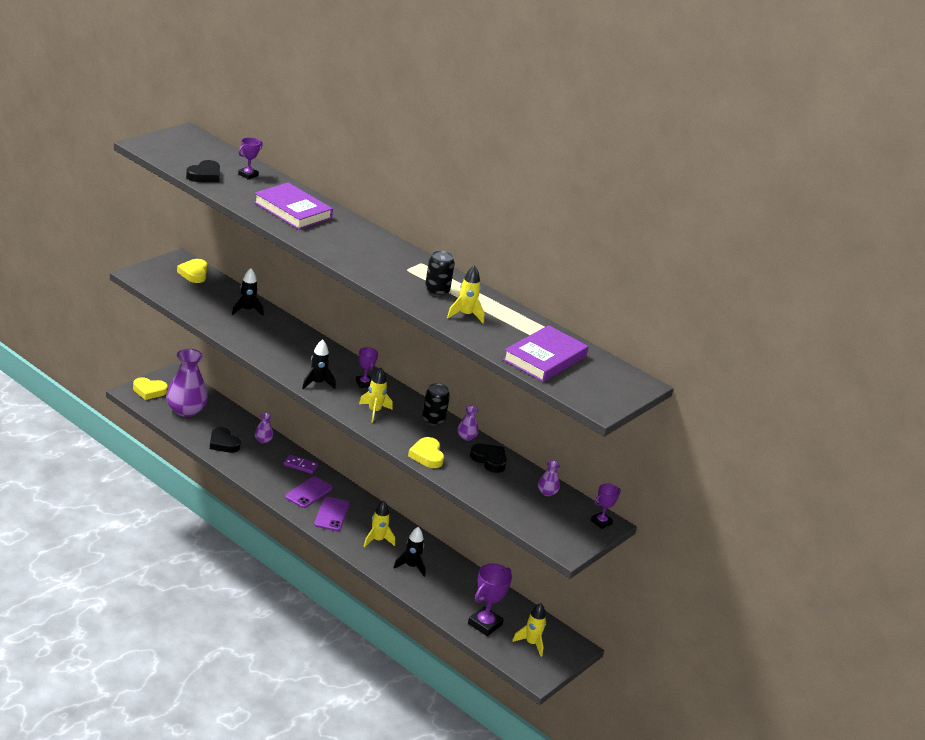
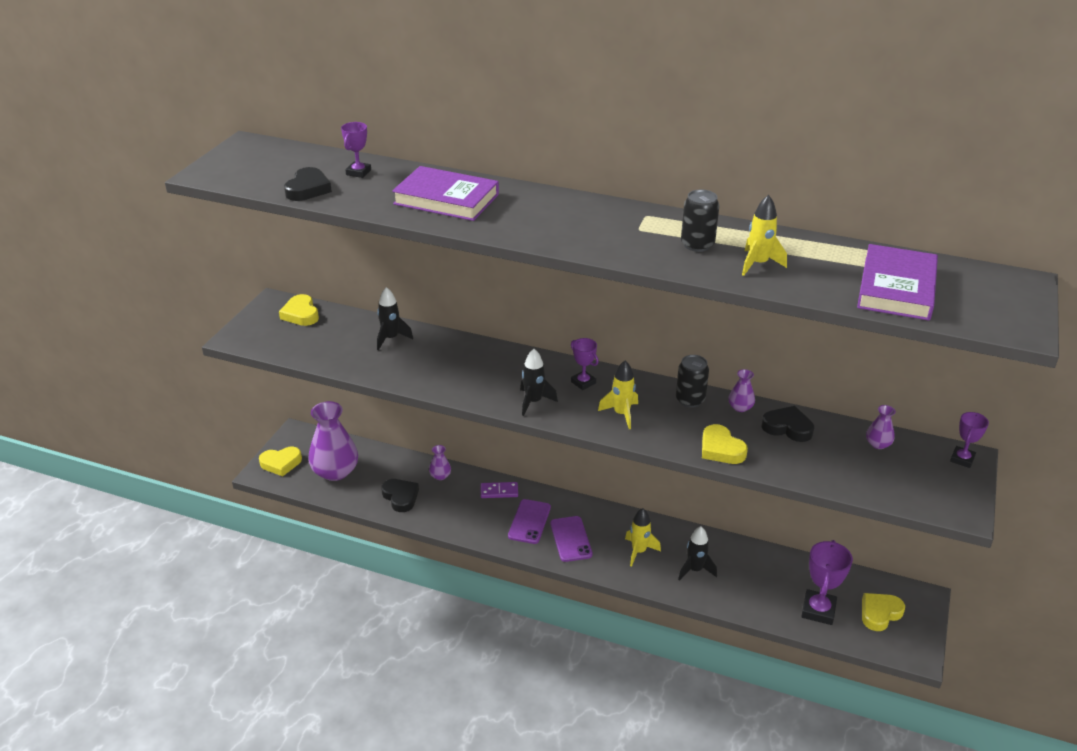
camera: 15 degrees left, 5 degrees up
(223, 443) = (400, 497): black heart -> black heart turned 150 degrees counterclockwise
(531, 643) = (879, 613): yellow rocket -> yellow heart

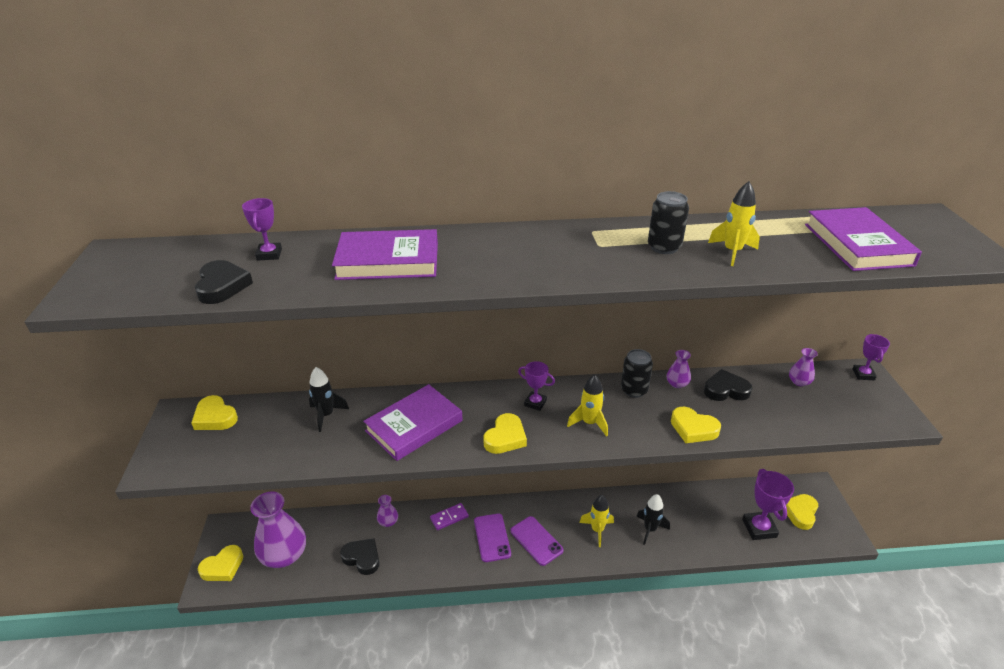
camera: 25 degrees left, 0 degrees up
(459, 368) = (414, 426): none -> purple book
(533, 402) = (505, 437): black rocket -> yellow heart

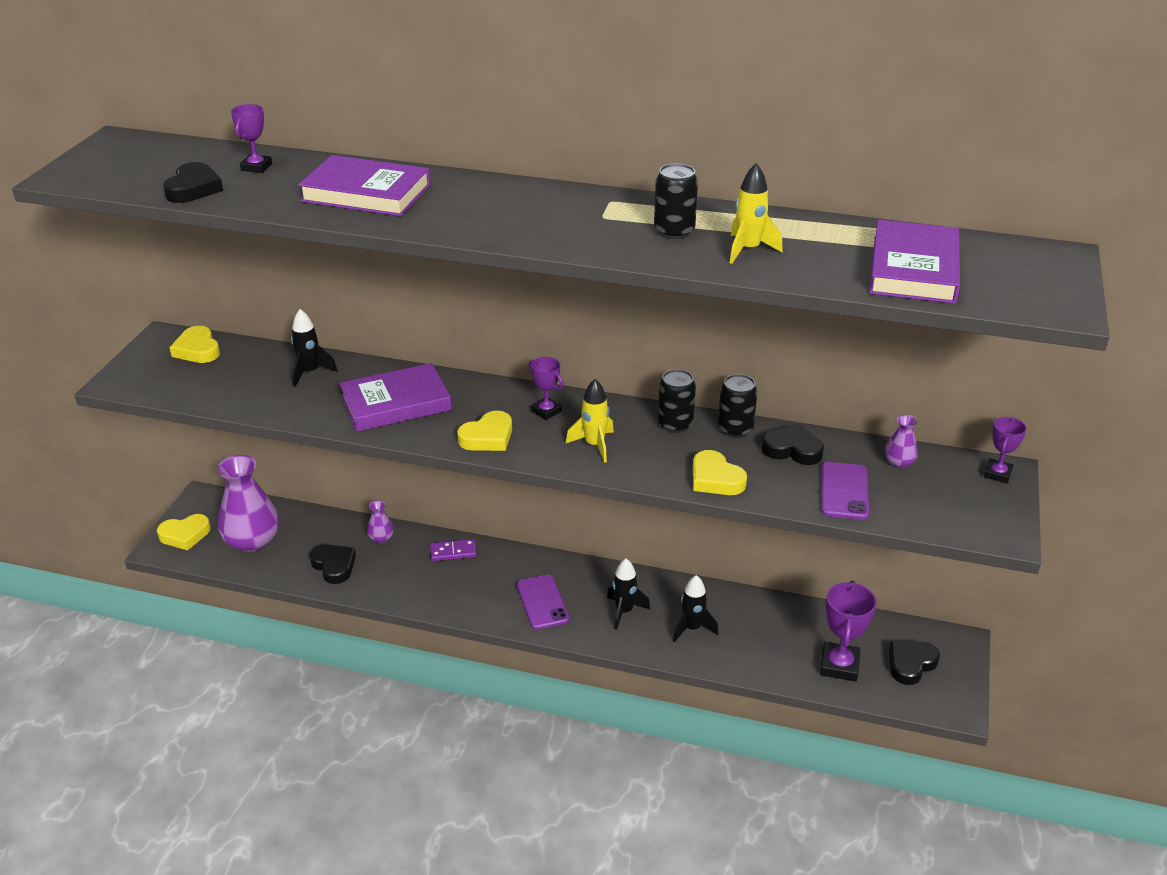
camera: 20 degrees right, 0 degrees up
(492, 537) = (491, 585): purple phone -> purple phone (844, 491)
(597, 530) = (624, 611): yellow rocket -> black rocket
(677, 384) = (735, 429): purple vase -> black can
(800, 513) = (910, 664): yellow heart -> black heart

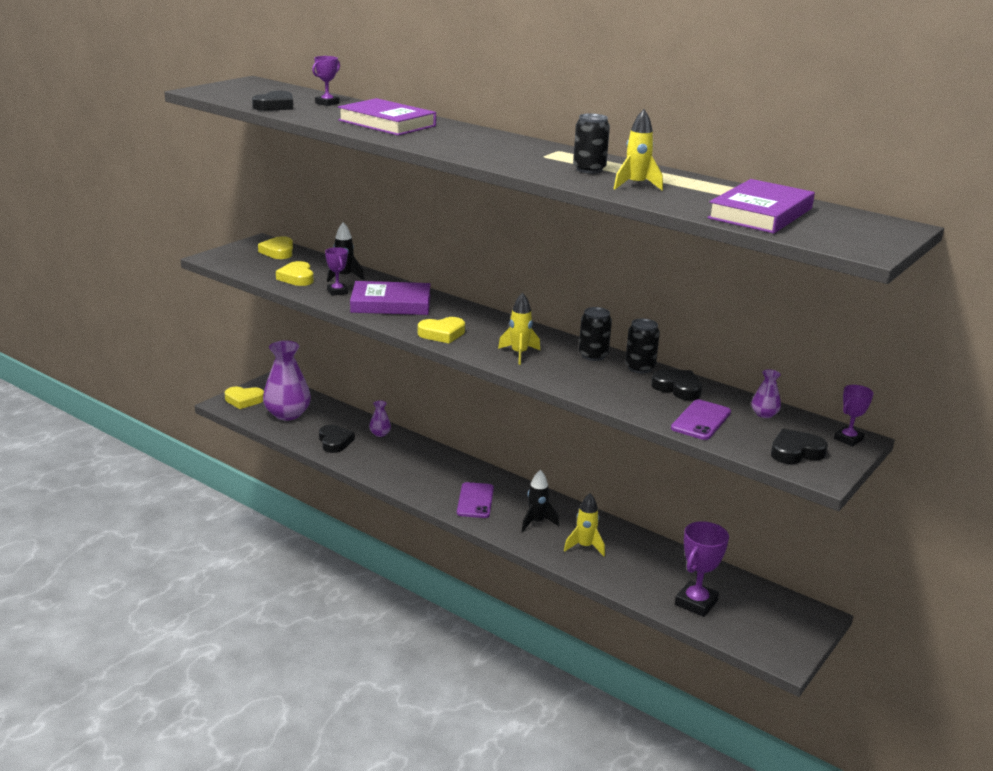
camera: 20 degrees right, 10 degrees down
(453, 552) = (427, 454): purple domino -> none
(546, 411) = (498, 329): purple trophy -> purple trophy (337, 291)
(692, 628) = (585, 547): black rocket -> yellow rocket
(715, 479) = (599, 391): yellow heart -> yellow heart (297, 278)
(910, 664) = (761, 619): black heart -> black heart (795, 452)

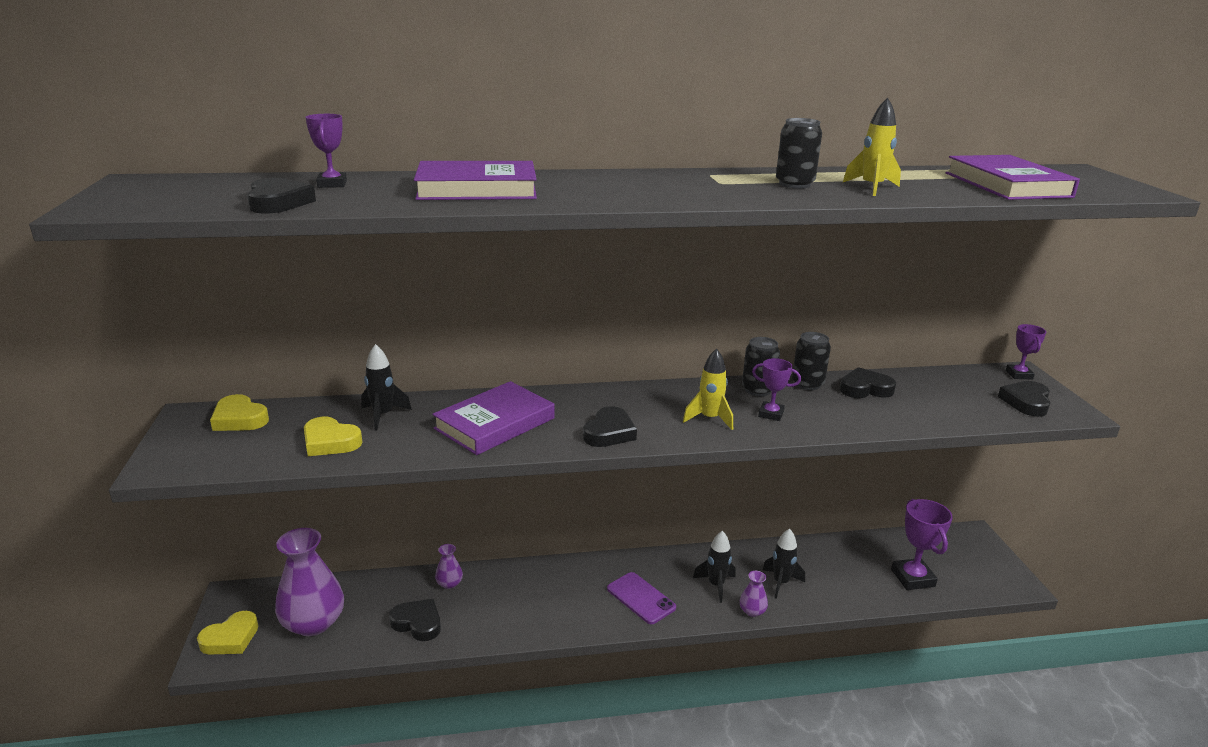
camera: 45 degrees left, 0 degrees up
(337, 291) = (411, 437): purple trophy -> purple trophy (771, 414)
(442, 334) = (609, 432): yellow heart -> black heart
(585, 547) = (781, 583): yellow rocket -> black rocket
(701, 420) = (936, 409): purple phone -> none
(764, 414) = (948, 381): purple vase -> purple vase (752, 611)

